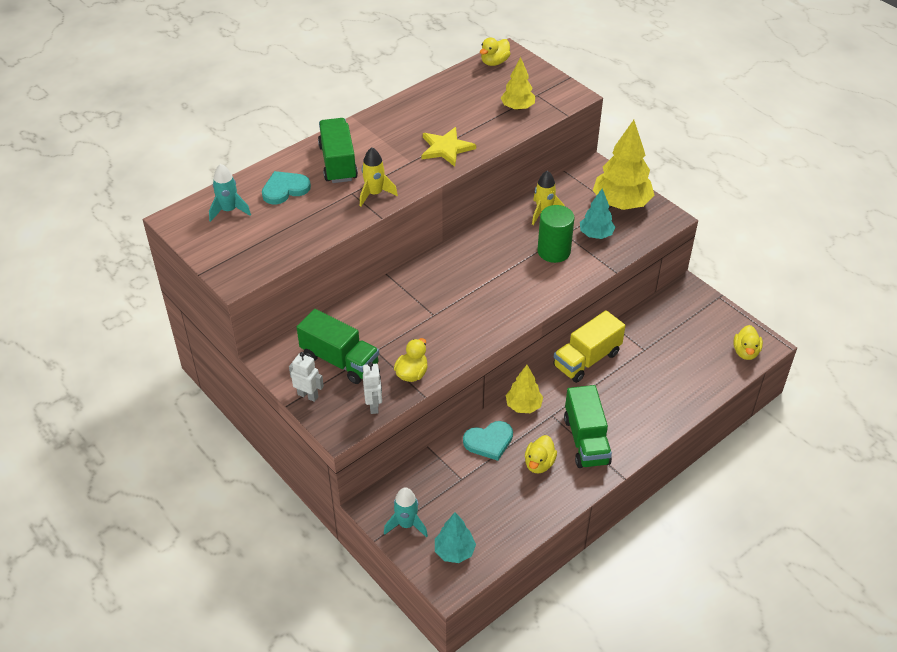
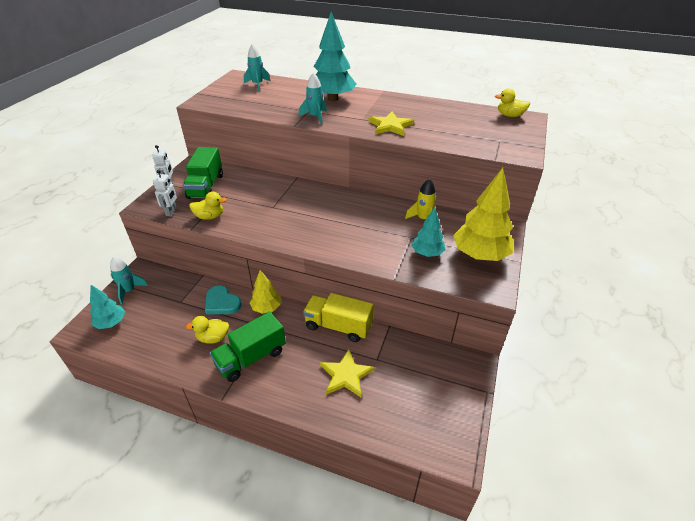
camera: 60 degrees right, 5 degrees down
(285, 189) = (291, 92): turquoise heart -> none
(338, 163) = (333, 99): green truck -> turquoise tree
(374, 194) = (315, 117): yellow rocket -> turquoise rocket
(374, 405) = (171, 212): white robot -> white robot turned 45 degrees counterclockwise
(517, 107) = (472, 138): yellow tree -> none
(554, 251) = (386, 238): green cylinder -> none
(649, 378) = (346, 375): none -> yellow star
(745, 352) = (434, 441): yellow duck -> none

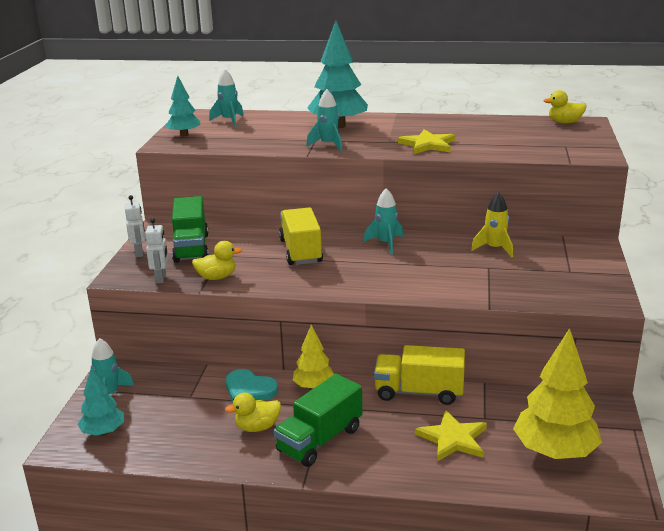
camera: 10 degrees left, 15 degrees down
(279, 201) = (300, 251): none -> yellow truck
(344, 202) = (386, 244): none -> turquoise rocket
(427, 253) = (516, 280): turquoise tree -> turquoise tree (184, 135)
(480, 255) = (579, 274): yellow tree -> yellow tree (555, 452)

